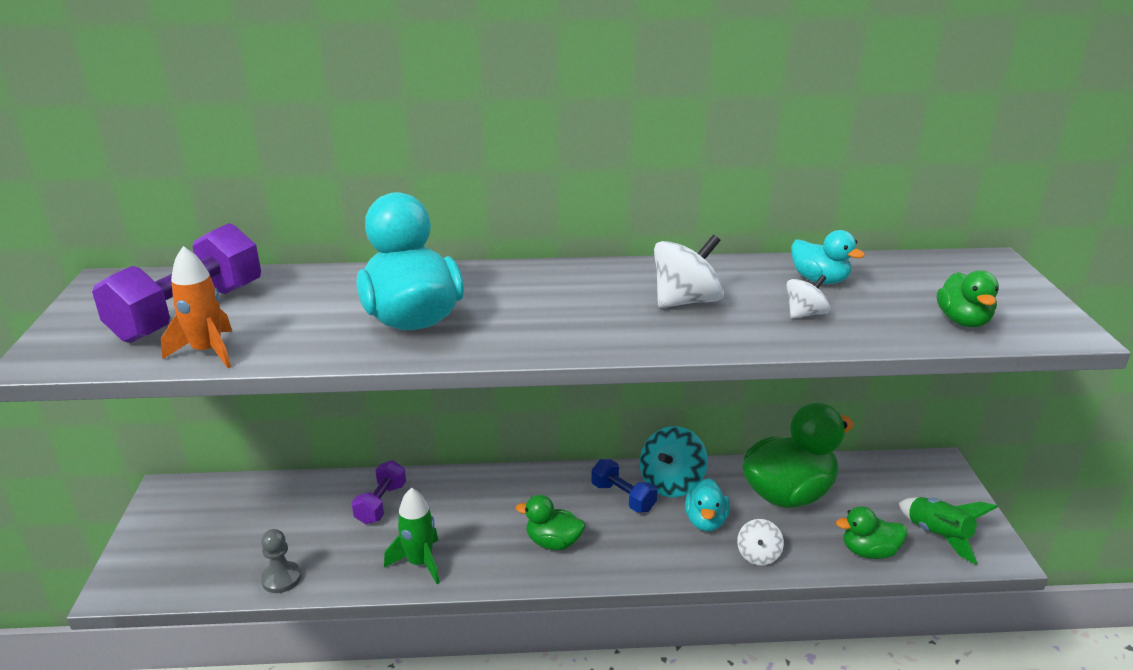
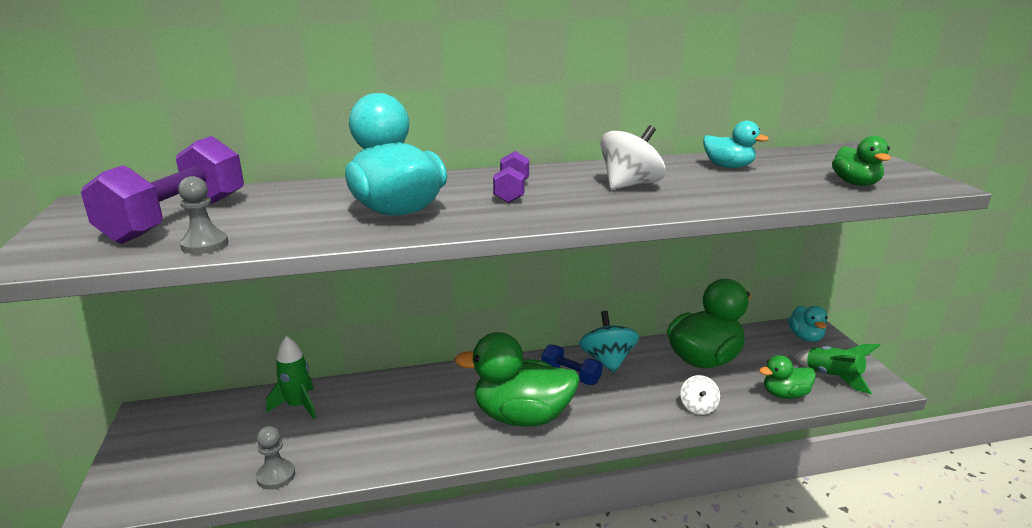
camera: 10 degrees left, 5 degrees down
(207, 352) = (205, 245): orange rocket -> grey pawn
(381, 504) = (357, 403): purple dumbbell -> purple dumbbell (511, 192)
(419, 563) = (406, 447): green rocket -> green rocket (298, 406)
(553, 542) = (522, 417): green duck -> green duck, size x1.92
(671, 483) = (607, 361): turquoise spinning top -> turquoise spinning top turned 150 degrees clockwise
(705, 521) = (646, 386): turquoise duck -> turquoise duck (805, 337)
(805, 314) = (731, 187): white spinning top -> none

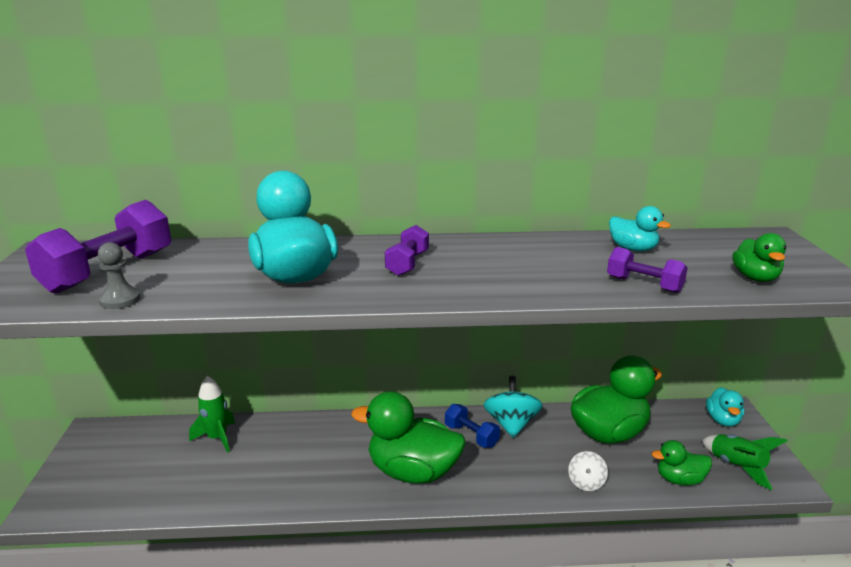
camera: 10 degrees right, 0 degrees up
(276, 476) = (181, 502): grey pawn -> none
(630, 185) = (523, 264): white spinning top -> none
(757, 195) = (644, 284): none -> purple dumbbell

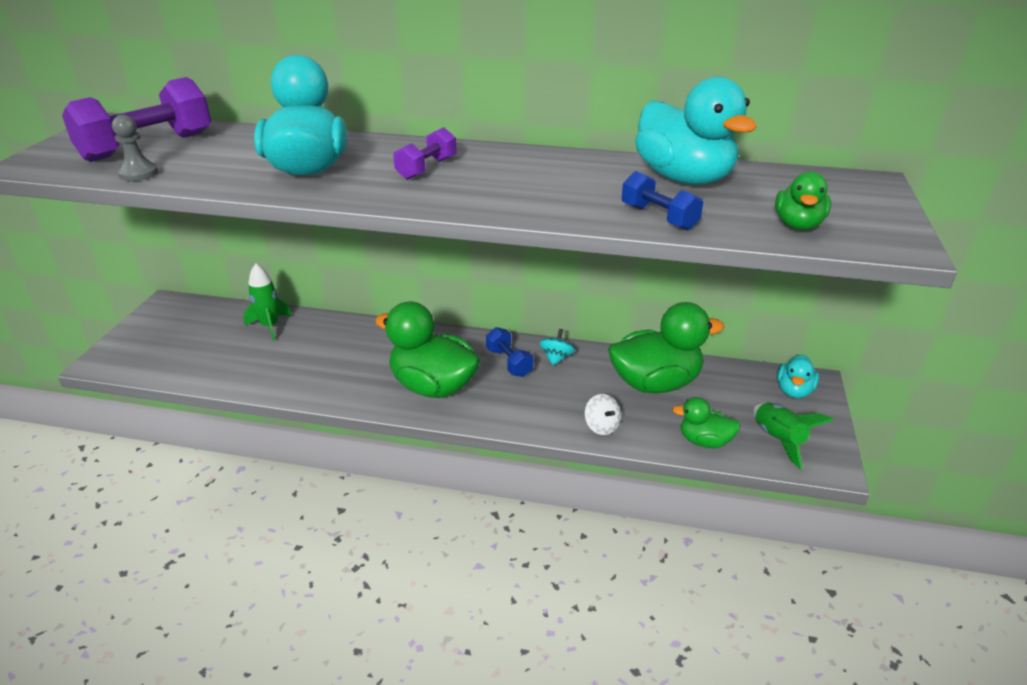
camera: 15 degrees right, 10 degrees up
(511, 424) = (556, 358): turquoise spinning top -> turquoise spinning top, size x0.58
(586, 482) = (601, 426): white spinning top -> white spinning top turned 60 degrees counterclockwise
(633, 249) = (684, 178): turquoise duck -> turquoise duck, size x1.92
(644, 284) = (659, 217): purple dumbbell -> blue dumbbell

